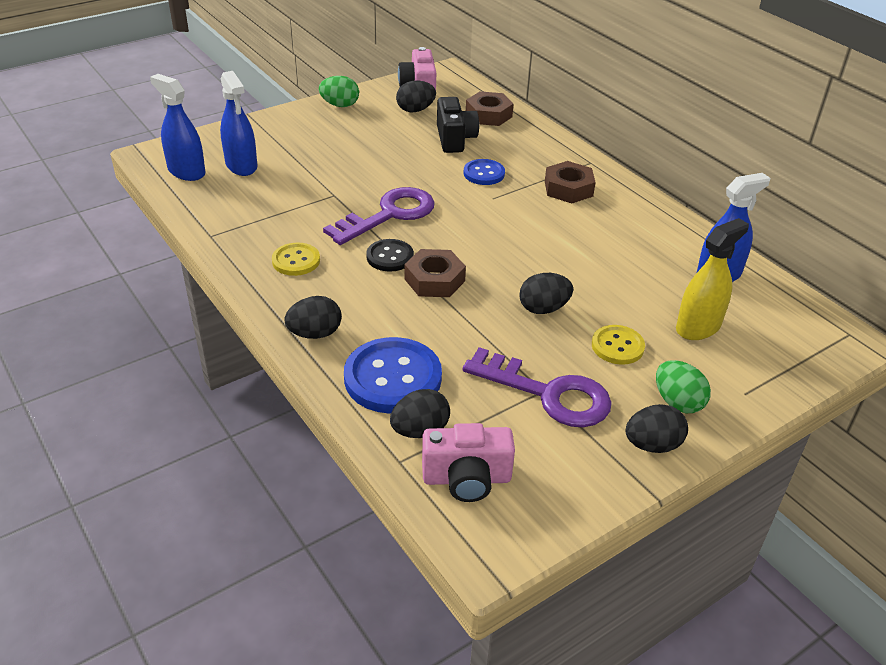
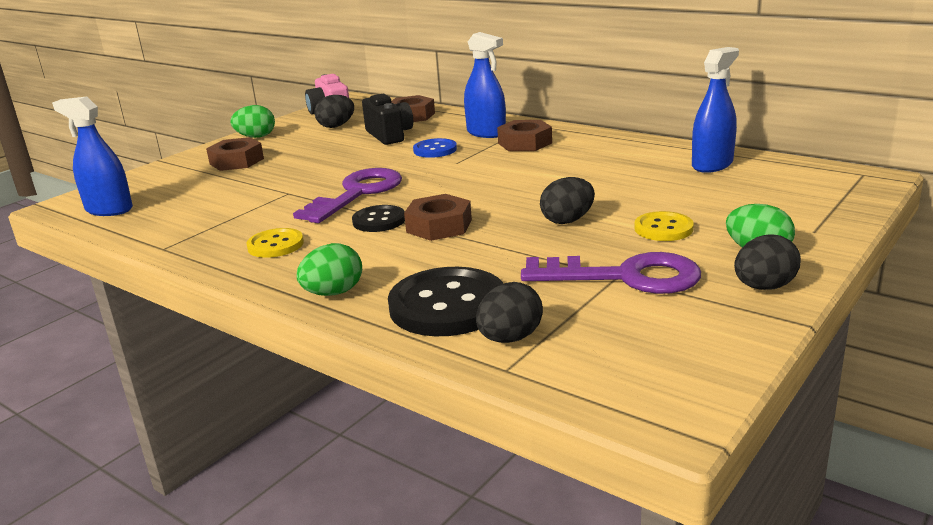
camera: 15 degrees left, 15 degrees down
(241, 165) = (171, 193): blue spray bottle -> blue spray bottle (486, 133)
(310, 136) = (236, 161): none -> brown nut
(315, 334) = (333, 293): black egg -> green egg
(393, 378) = (447, 305): blue button -> black button
(466, 479) = (594, 363): pink camera -> none
(698, 327) = (726, 199): yellow spray bottle -> none

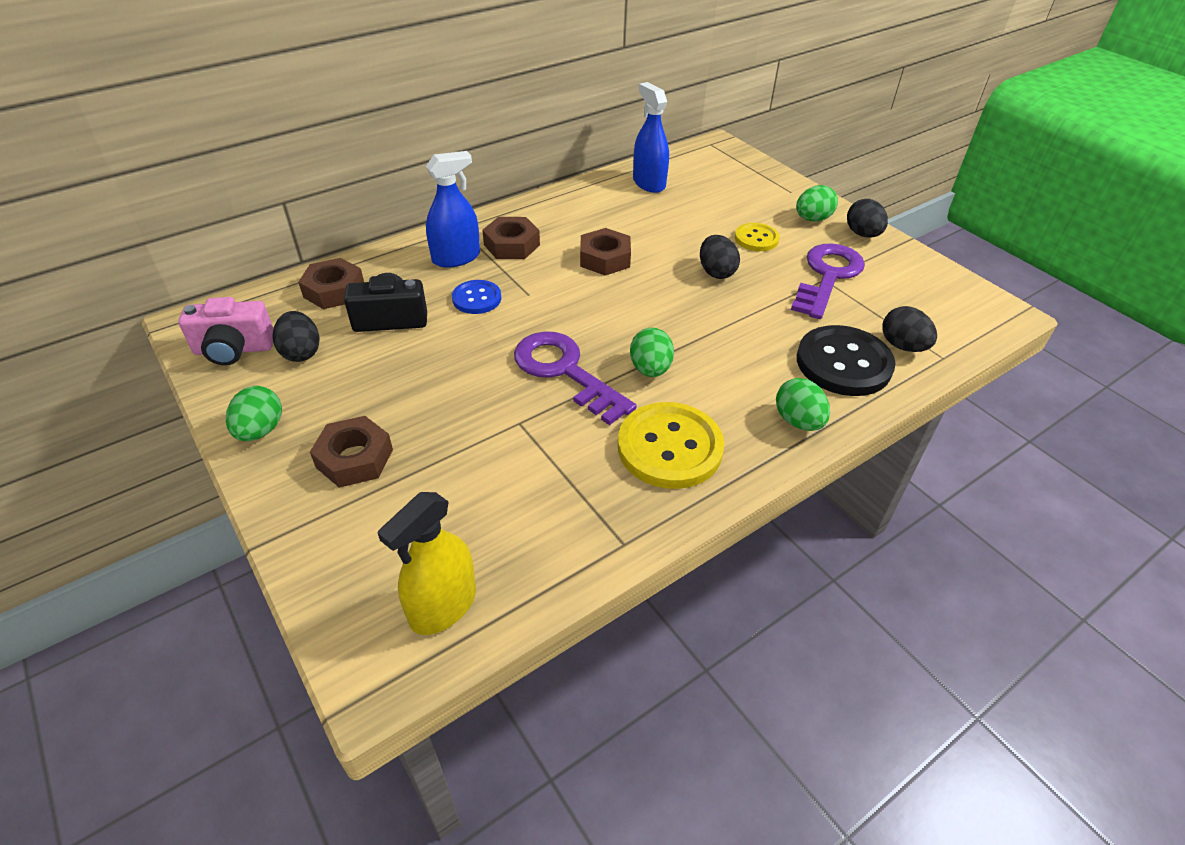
camera: 75 degrees left, 20 degrees up
(109, 209) = (443, 606): blue spray bottle -> yellow spray bottle
(275, 245) = (669, 447): yellow button -> yellow button, size x1.77
(379, 221) = (650, 369): black button -> green egg
(439, 226) = (686, 337): brown nut -> brown nut (605, 258)

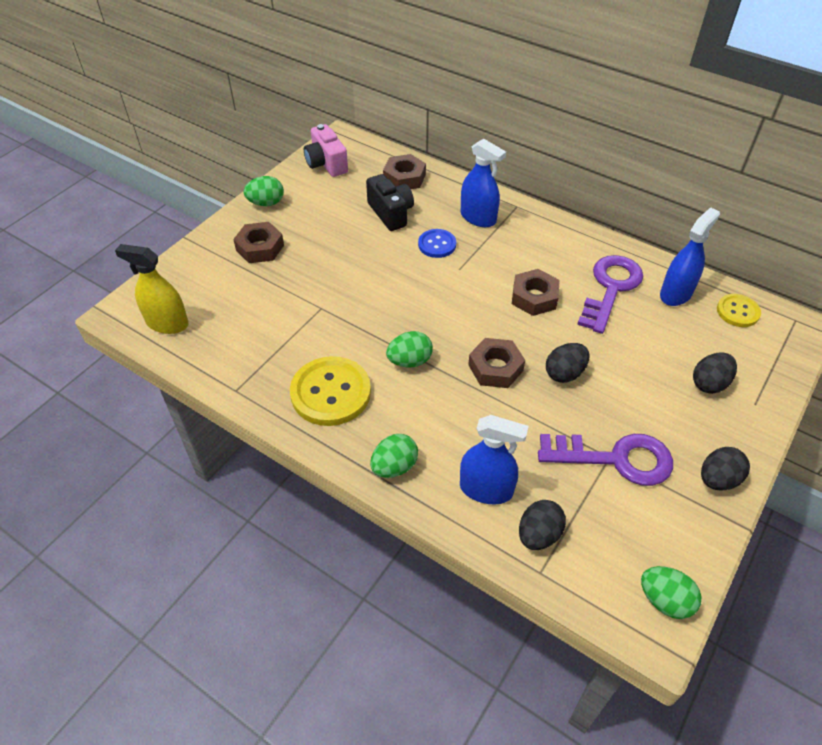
camera: 70 degrees right, 5 degrees up
(301, 352) = (338, 190): black egg -> black egg (709, 383)
(512, 245) = (515, 240): brown nut -> brown nut (495, 368)
(565, 372) = (382, 315): purple key -> purple key (610, 289)
(756, 239) = (641, 392): yellow button -> yellow button (737, 311)
(812, 219) = (713, 431): green egg -> green egg (664, 600)
(843, 363) = (486, 489): black button -> blue spray bottle

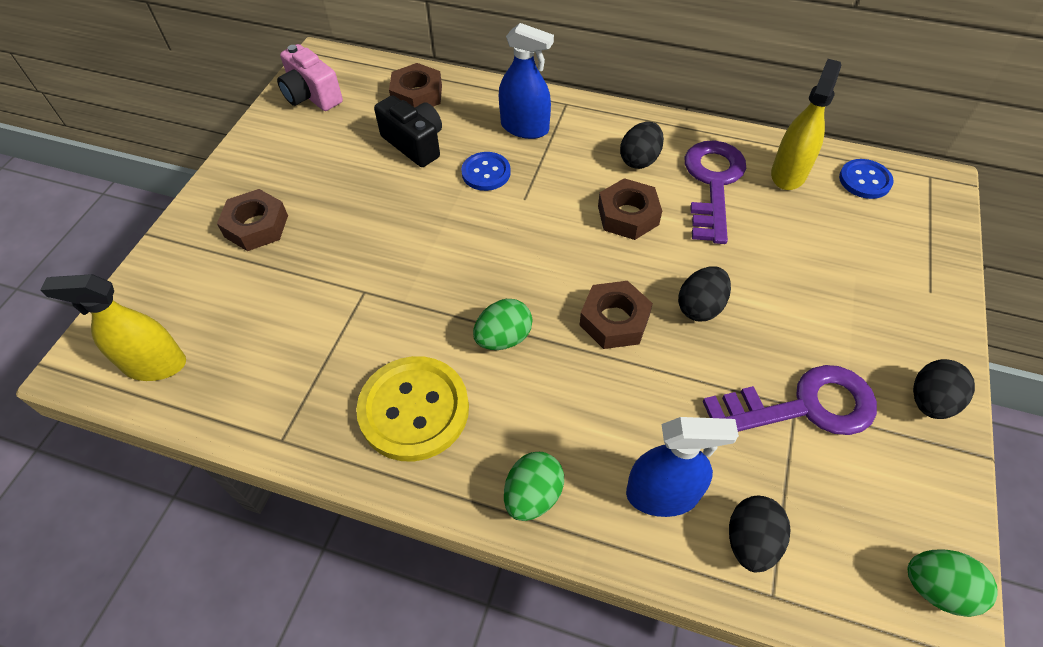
camera: 15 degrees left, 5 degrees up
(266, 203) = (247, 163): green egg -> none
(676, 293) = (788, 173): blue spray bottle -> yellow spray bottle
(709, 383) = (870, 278): black egg -> black egg (639, 160)
(737, 311) = (864, 180): yellow button -> blue button

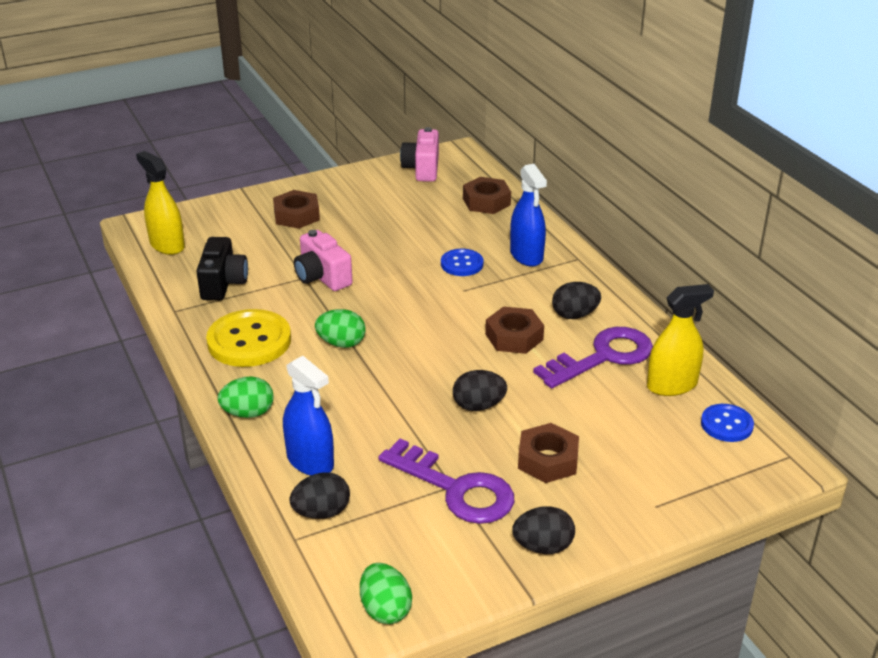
camera: 45 degrees right, 20 degrees down
(382, 278) = (322, 277): none -> pink camera
(414, 144) = (443, 226): black camera -> black camera (223, 283)
(614, 320) = (415, 377): brown nut -> brown nut (547, 460)

